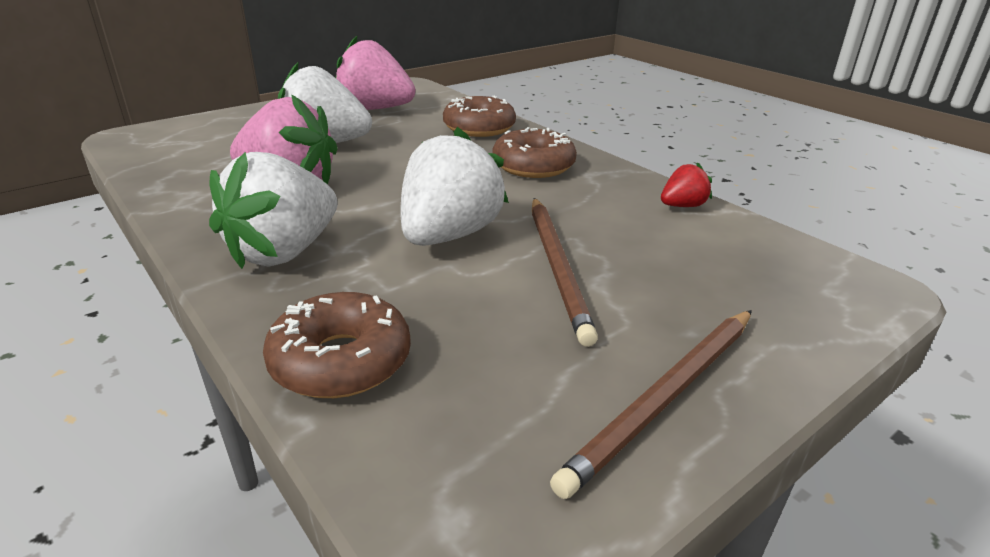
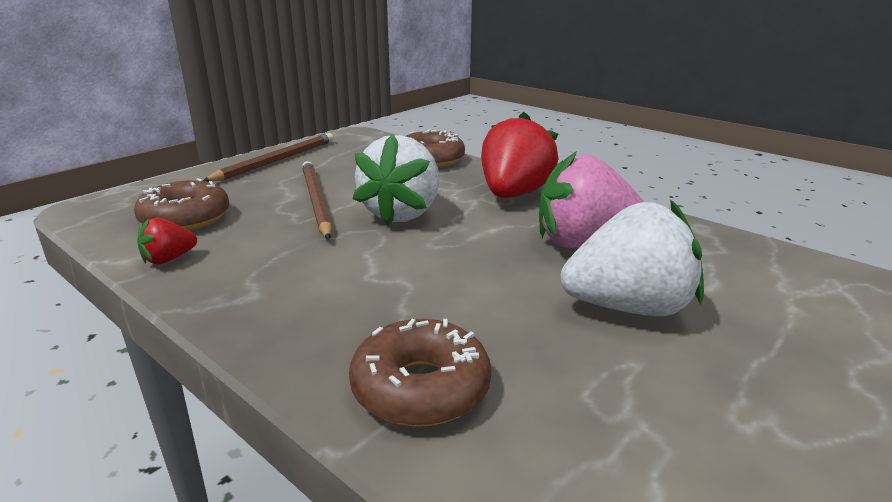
camera: 170 degrees right, 5 degrees down
(284, 252) = (514, 194): white strawberry -> red strawberry
(375, 109) = (671, 434): pink strawberry -> none
(533, 166) = (324, 299): brown donut -> brown donut (185, 218)

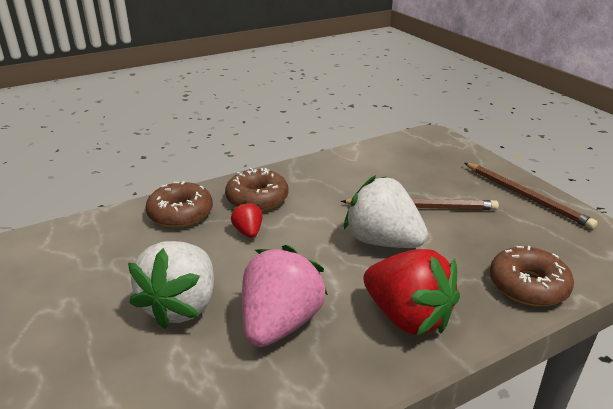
camera: 110 degrees right, 5 degrees up
(169, 259) = (348, 158): red strawberry -> red strawberry (248, 232)
(185, 218) = (405, 161): brown donut -> brown donut (257, 198)

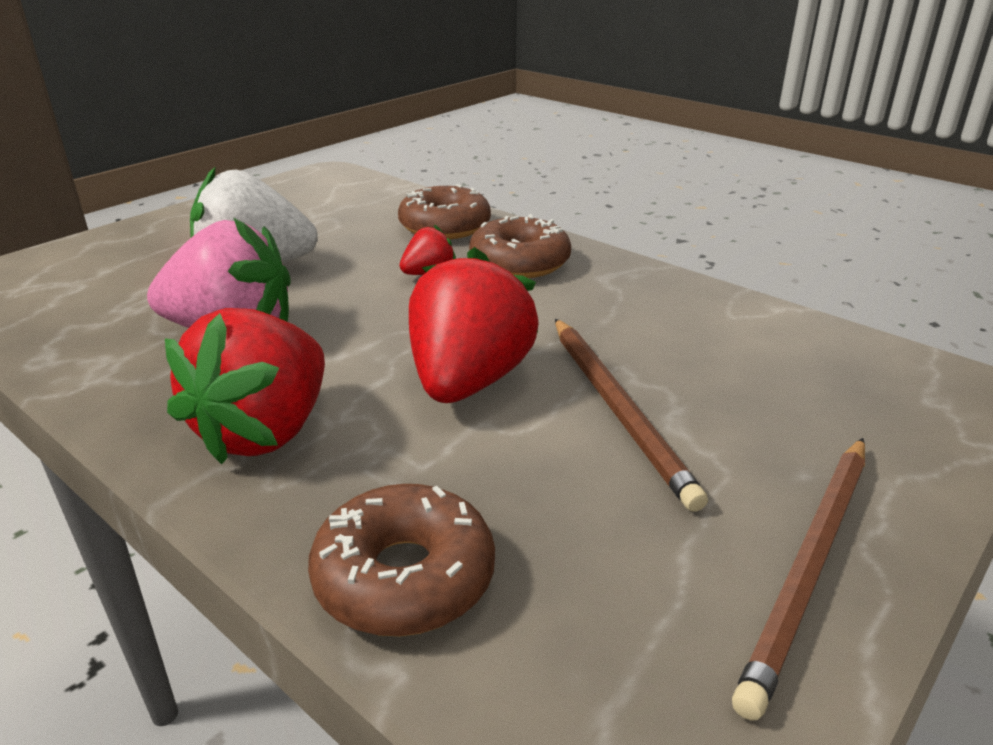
camera: 70 degrees right, 0 degrees up
(382, 241) = (468, 381): white strawberry -> red strawberry

